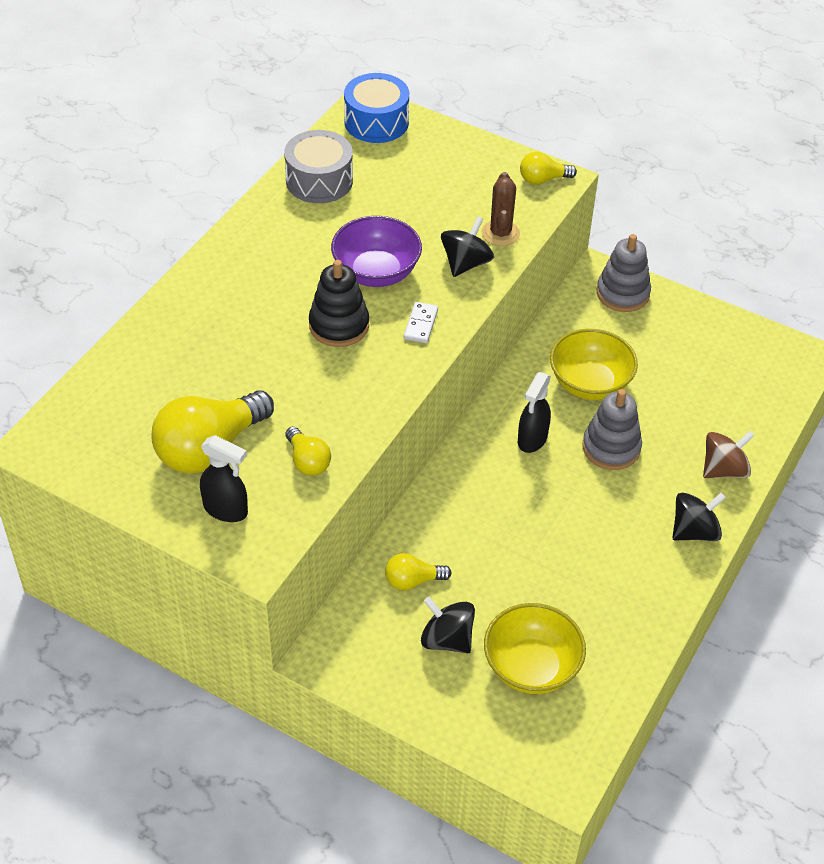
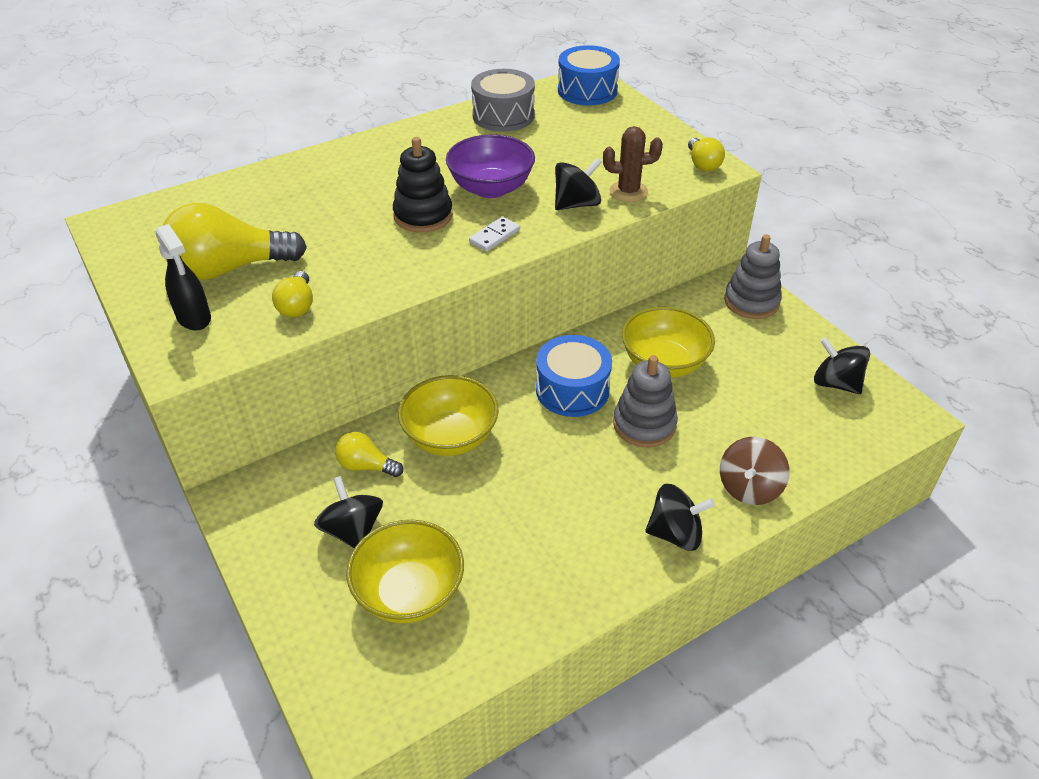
camera: 30 degrees right, 5 degrees down
(463, 525) = (450, 437): none -> yellow bowl
(500, 233) = (628, 192): brown cactus -> brown cactus turned 60 degrees clockwise
(532, 439) = (572, 390): black spray bottle -> blue drum
(543, 179) = (702, 164): yellow light bulb -> yellow light bulb turned 120 degrees counterclockwise
(724, 469) = (749, 487): brown spinning top -> brown spinning top turned 120 degrees clockwise
(734, 349) = (836, 383): none -> black spinning top

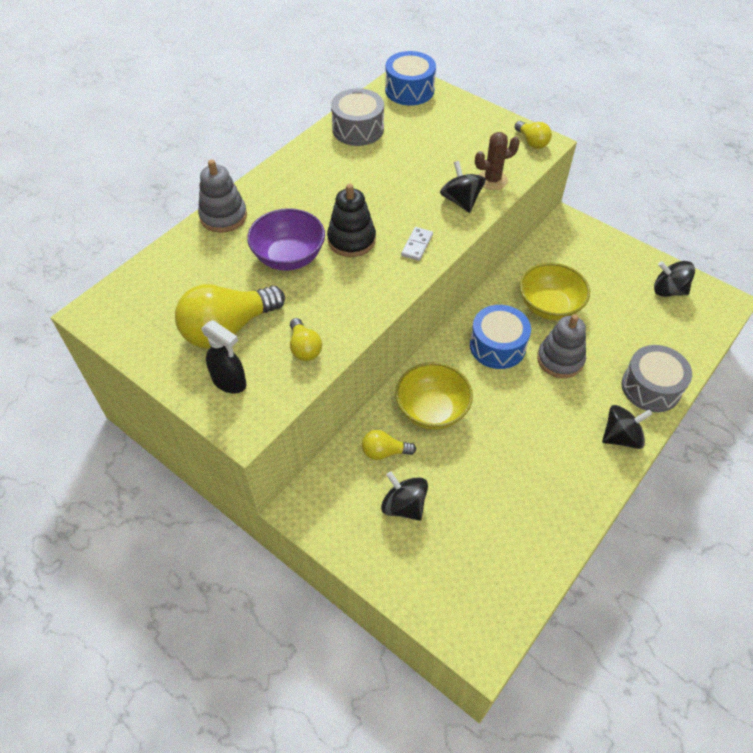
camera: 20 degrees left, 10 degrees up
(409, 592) = (470, 539): yellow bowl -> none
(491, 188) = (389, 201): purple bowl -> purple bowl (289, 257)
(576, 204) = (461, 201): black spinning top -> black spinning top turned 60 degrees counterclockwise
(749, 487) = (651, 387): brown spinning top -> grey drum
(751, 302) = (584, 239): grey stacking toy -> grey stacking toy (223, 216)

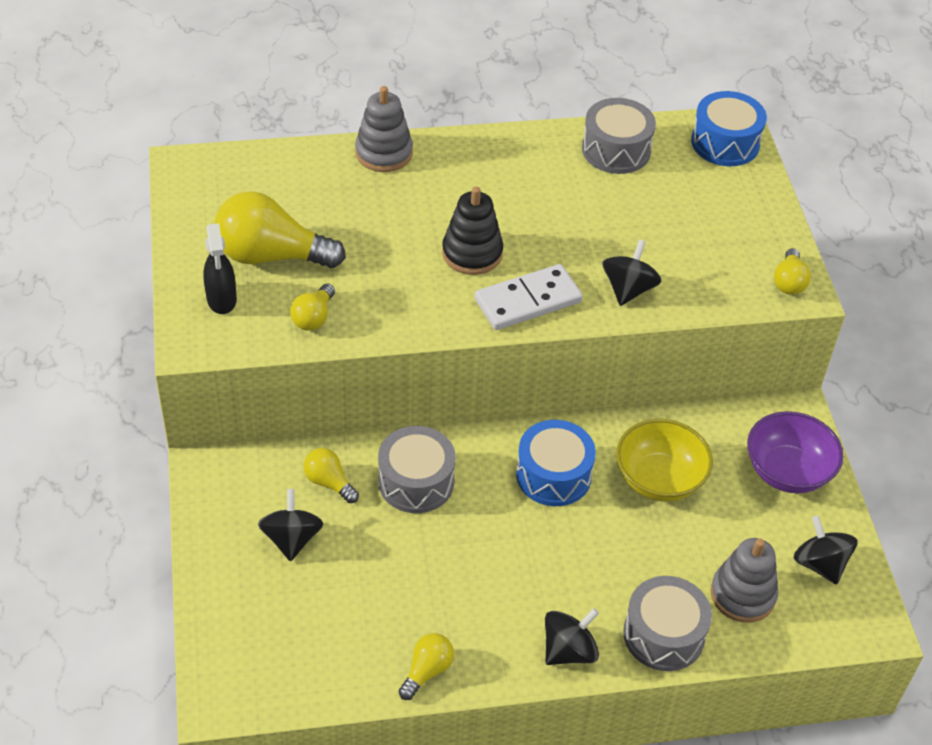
camera: 40 degrees right, 5 degrees down
(289, 257) = (396, 229): purple bowl -> purple bowl (787, 471)
(417, 245) = (527, 300): white domino -> white domino, size x1.91
(432, 410) = (416, 482): yellow bowl -> grey drum
(492, 180) = (689, 291): brown cactus -> none
(560, 359) = (602, 536): grey stacking toy -> grey stacking toy (742, 595)
(569, 516) = (427, 671): none -> yellow light bulb
(621, 437) = (569, 650): black spinning top -> black spinning top turned 60 degrees counterclockwise

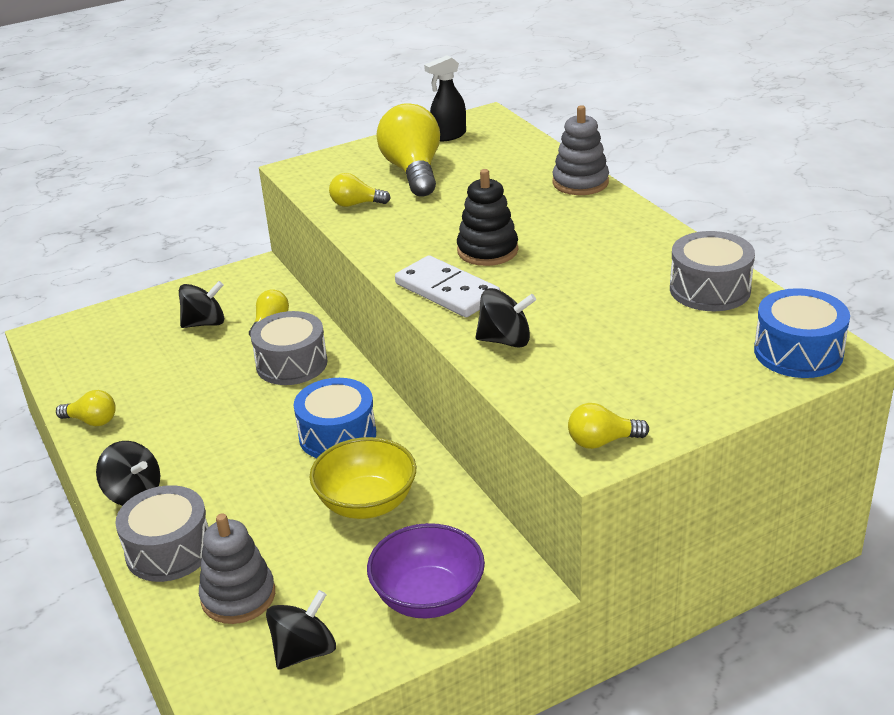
camera: 75 degrees right, 15 degrees down
(221, 300) = (350, 167): black spray bottle -> black spray bottle (448, 135)

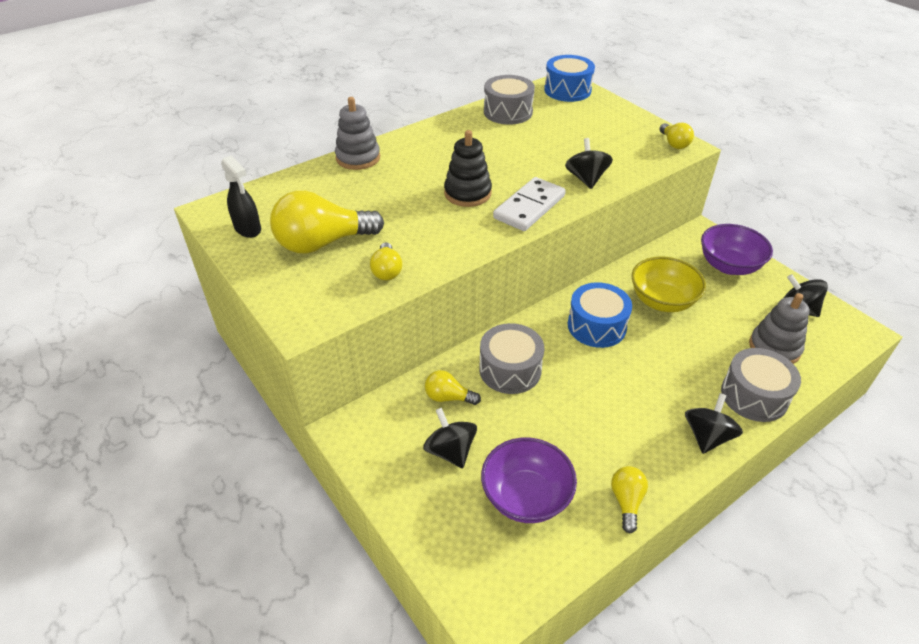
camera: 100 degrees left, 10 degrees up
(132, 362) = (526, 497): none -> purple bowl

